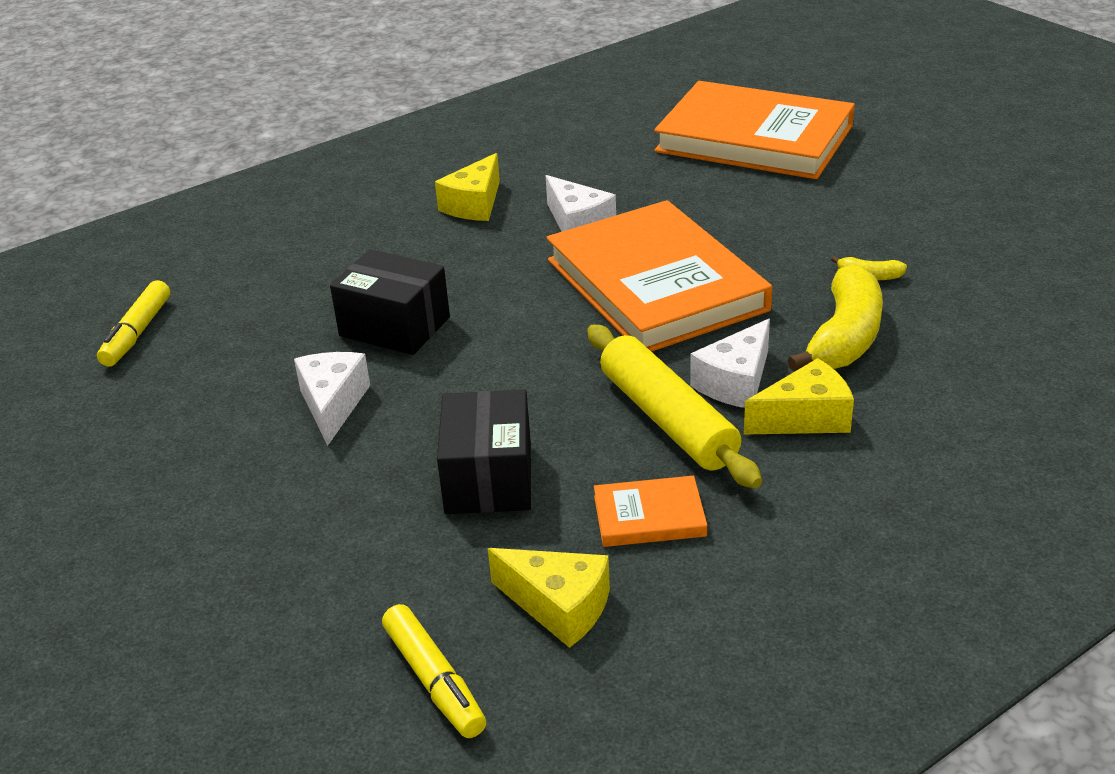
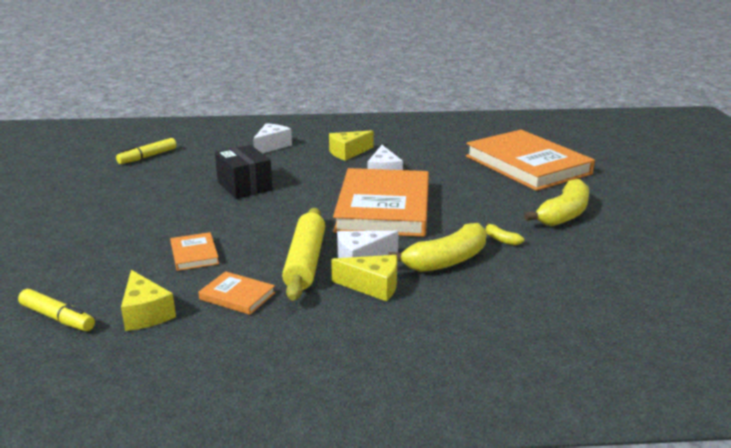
camera: 30 degrees right, 10 degrees down
(333, 405) = (177, 205): white cheese -> white cheese (271, 146)
(434, 680) = (57, 318): yellow marker -> yellow marker turned 60 degrees counterclockwise
(489, 478) = (194, 254): black box -> orange book
(894, 206) = (564, 214): none -> yellow banana

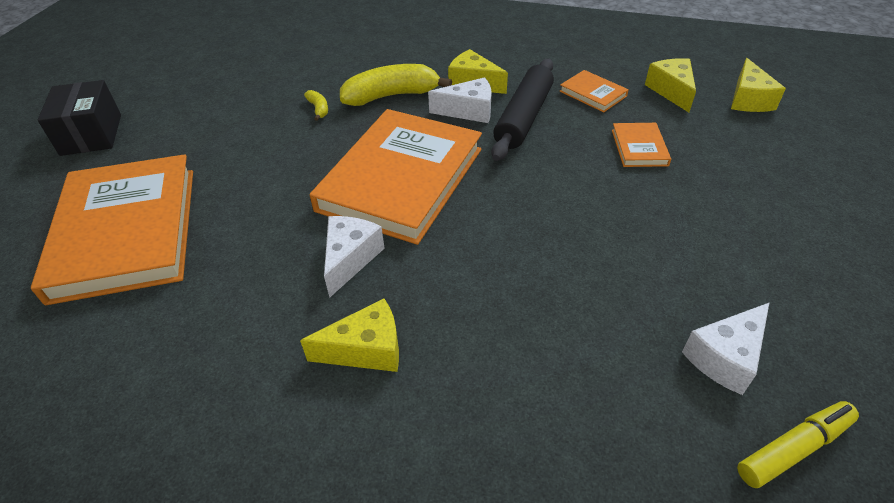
camera: 160 degrees left, 20 degrees up
(57, 318) = (748, 99): yellow marker -> yellow cheese
(244, 186) = (578, 273): black box -> black box (91, 134)
(271, 146) = (510, 428): white cheese -> white cheese (725, 357)
(305, 262) = (523, 117): yellow rolling pin -> black rolling pin
(564, 214) = (217, 128): yellow banana -> none

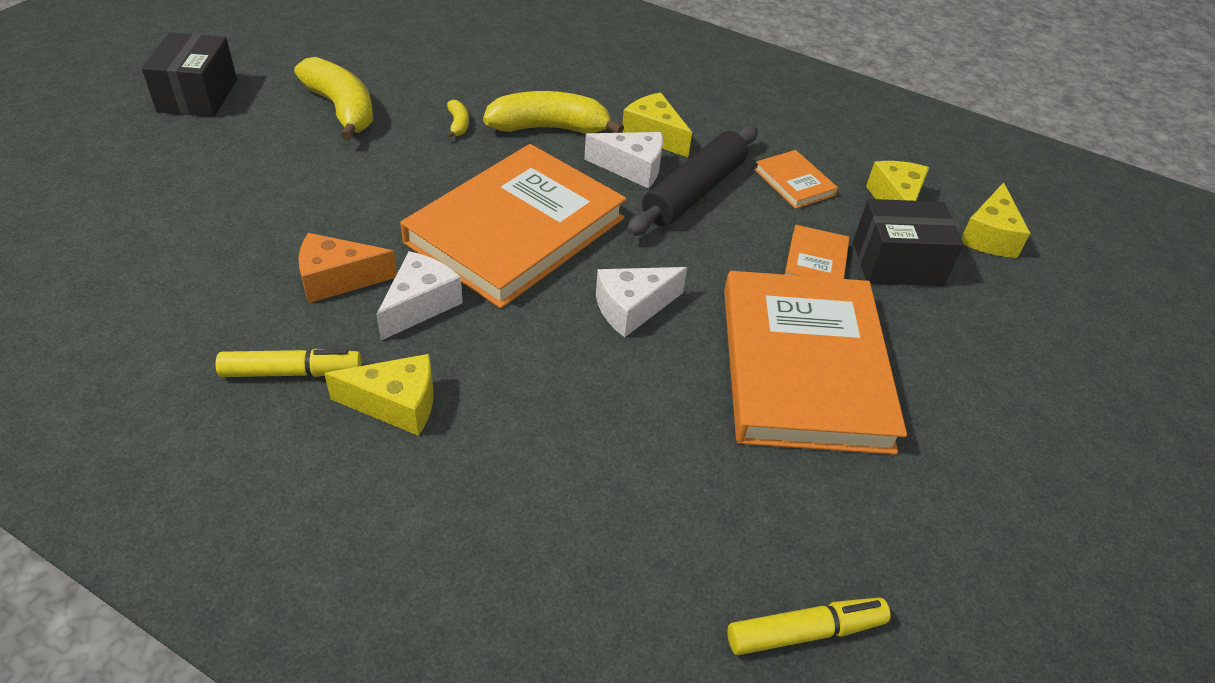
camera: 10 degrees right, 0 degrees up
(126, 232) = (197, 214): orange book -> orange book (803, 367)
(218, 118) = (341, 109): none -> yellow banana
(263, 346) = (291, 372): none -> yellow marker
(271, 255) = (337, 279): none -> orange cheese
(697, 134) = (897, 263): none -> black box
(725, 357) = (784, 520): white cheese -> white cheese (632, 308)

